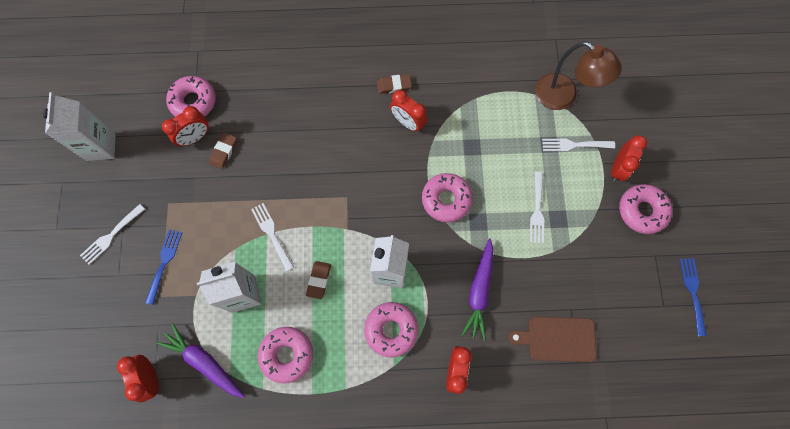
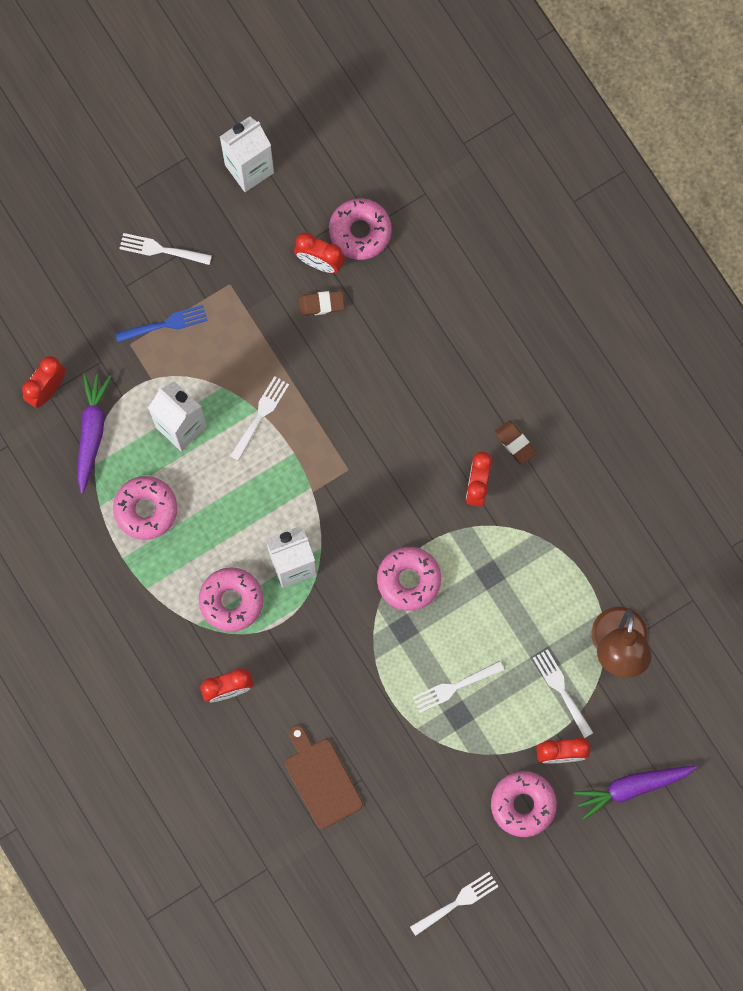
camera: 60 degrees right, 5 degrees up
(319, 280) = (240, 495): brown eraser -> none
(479, 291) = (325, 671): purple carrot -> purple carrot (632, 787)
(692, 292) = (457, 902): blue fork -> white fork

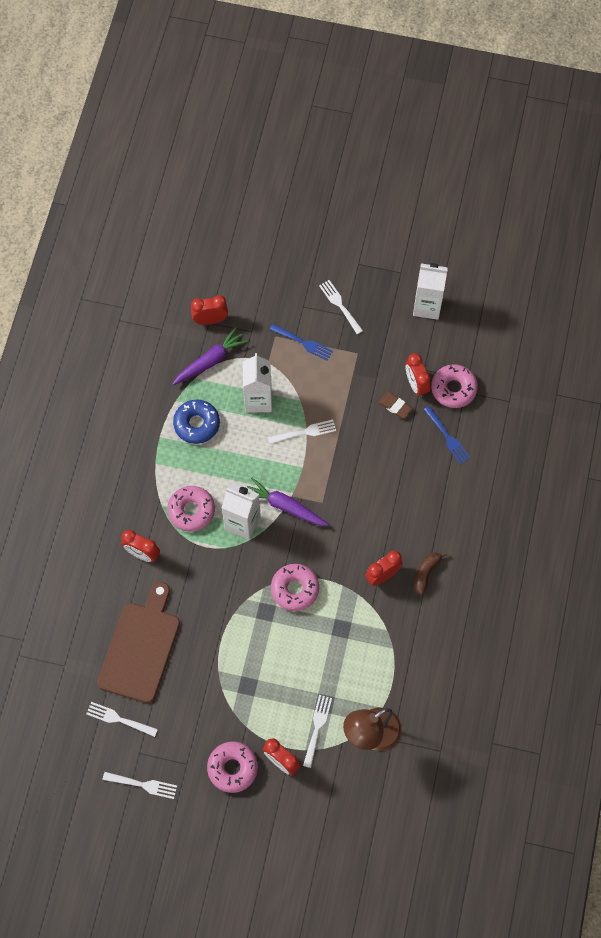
camera: 45 degrees right, 10 degrees down
(146, 509) = (197, 424): pink donut -> blue donut
(321, 779) = (140, 647): brown cutting board -> brown cutting board, size x1.54
(403, 287) = (447, 437): none -> blue fork
(454, 687) = (260, 669): white fork -> white fork (118, 719)
(515, 443) = (426, 573): brown eraser -> brown banana
(632, 787) = (302, 819): purple carrot -> purple carrot (285, 506)

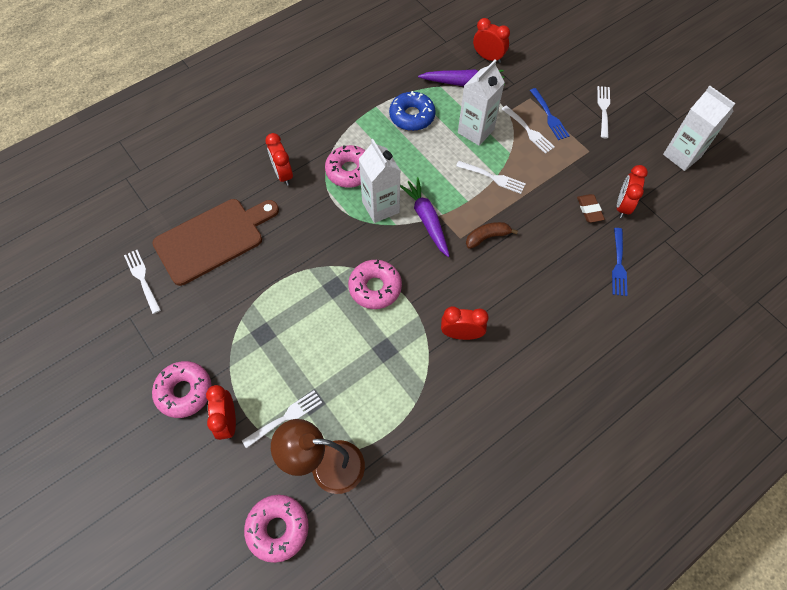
camera: 40 degrees right, 5 degrees down
(143, 785) = (105, 344): white fork -> white fork (529, 131)
(426, 573) = (503, 362): brown banana -> brown banana (487, 237)
(453, 389) = (656, 231): pink donut -> pink donut (278, 529)

